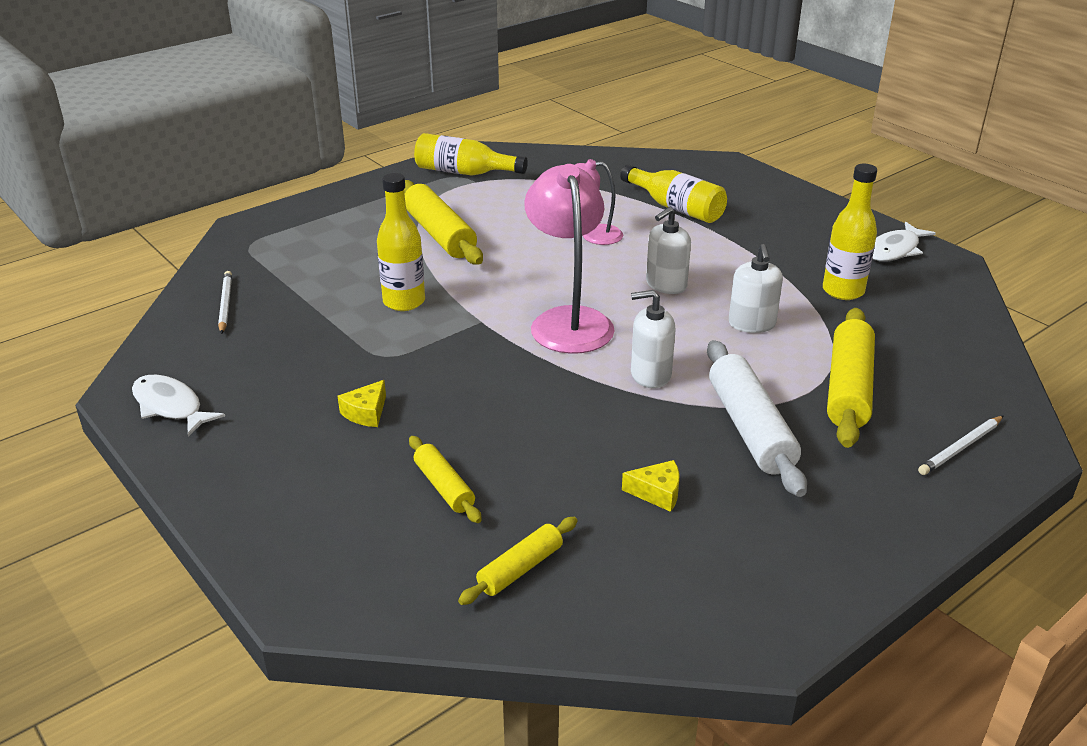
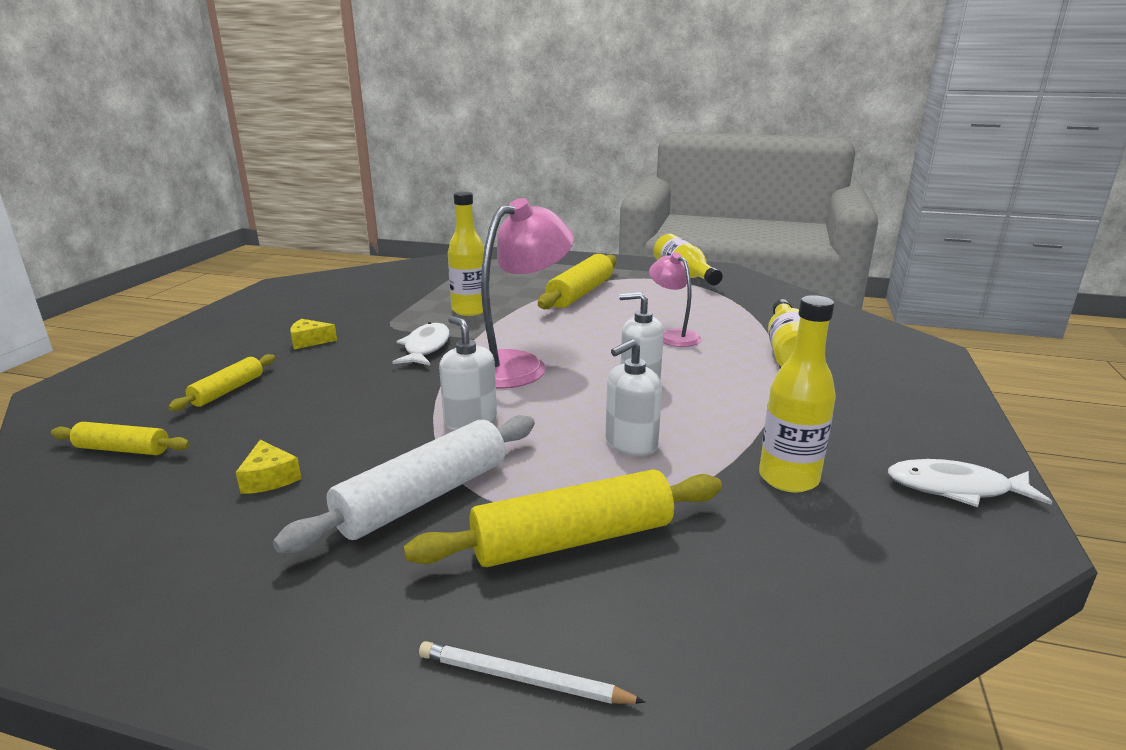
camera: 55 degrees right, 10 degrees down
(170, 406) = (274, 296): white fish -> white fish (425, 347)
(225, 304) = (404, 274): white pencil -> none

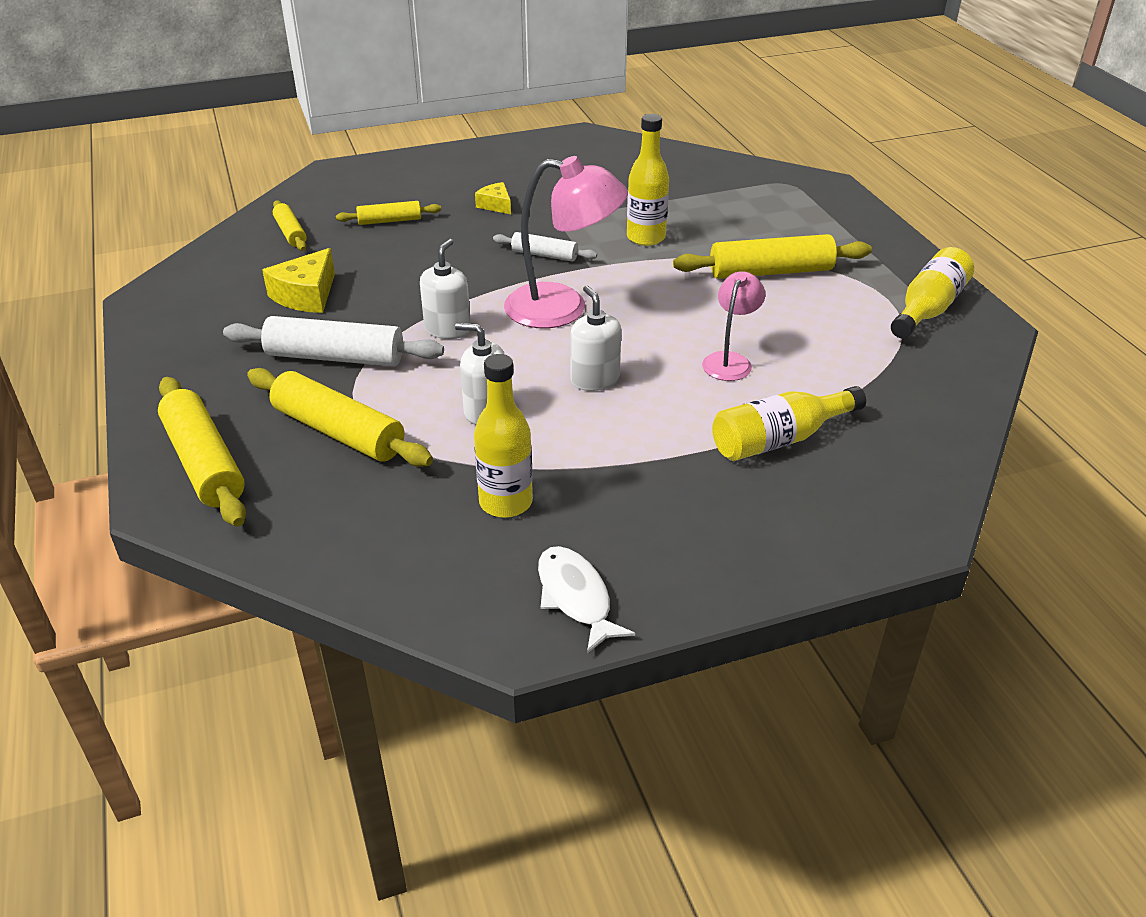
camera: 55 degrees right, 15 degrees up
(269, 478) = (306, 295): yellow cheese -> yellow cheese, size x1.68
(425, 347) = (544, 255): white fish -> white rolling pin
(523, 679) = (204, 463): white pencil -> yellow rolling pin

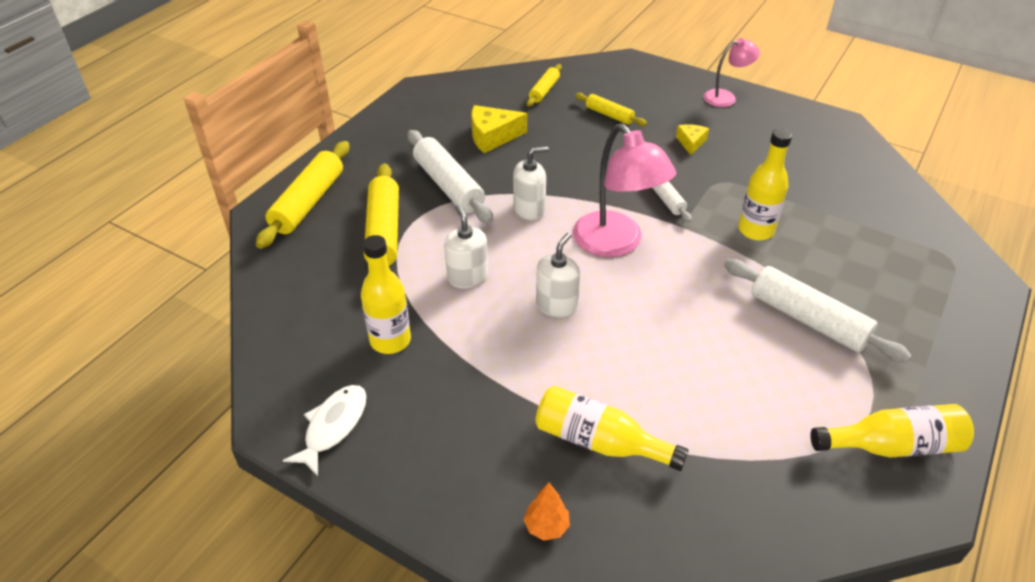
camera: 50 degrees right, 5 degrees up
(730, 361) = (662, 361): pink lamp -> pink lamp (726, 97)
(771, 272) = (808, 320): yellow rolling pin -> white rolling pin
(839, 516) = (546, 526): none -> orange tree

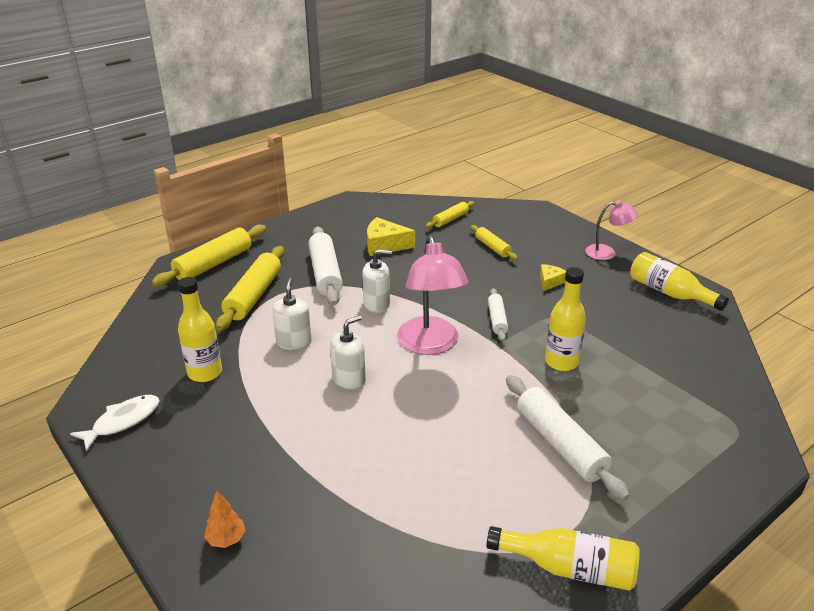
camera: 20 degrees right, 10 degrees down
(599, 441) = (312, 489): yellow bottle -> yellow bottle (669, 293)

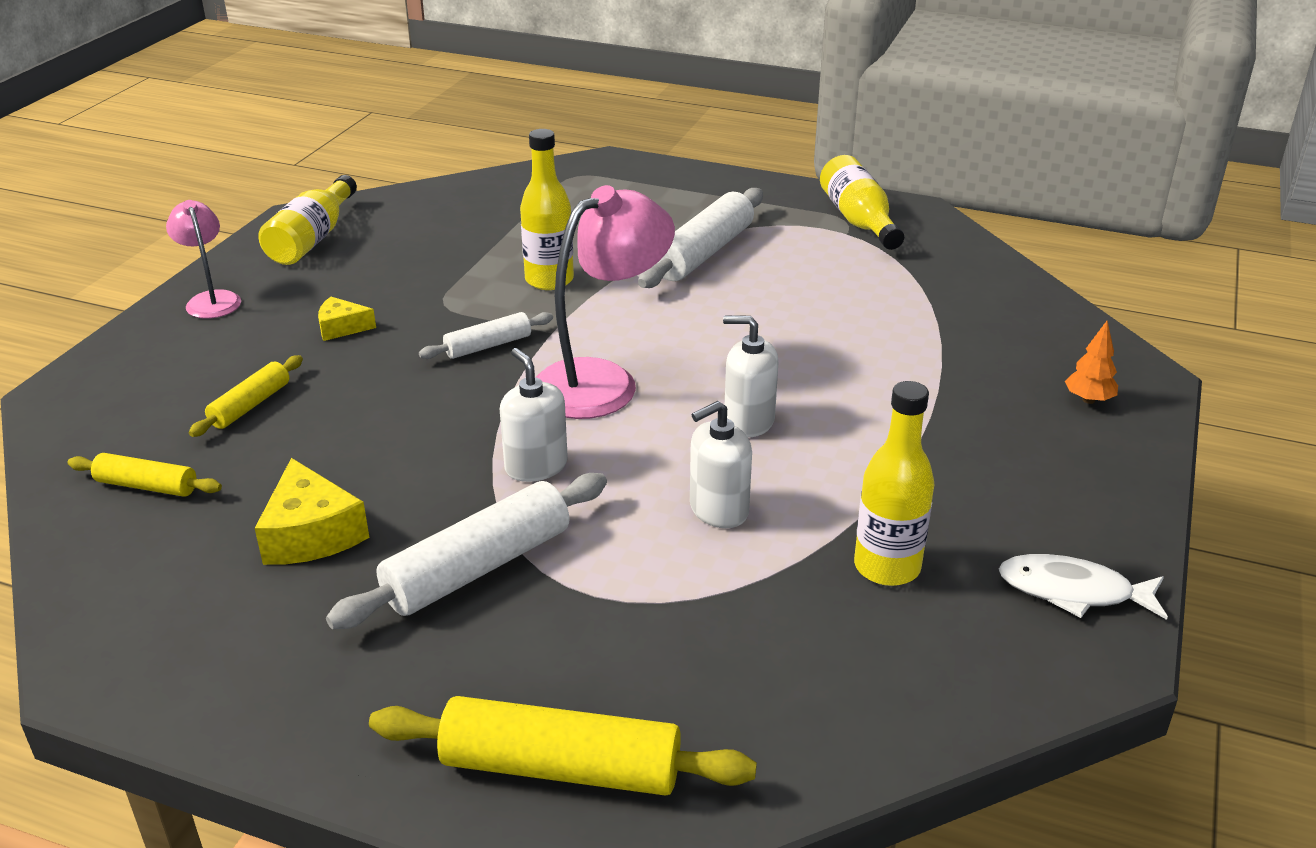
camera: 120 degrees left, 0 degrees up
(254, 295) = (630, 628): yellow rolling pin -> none

